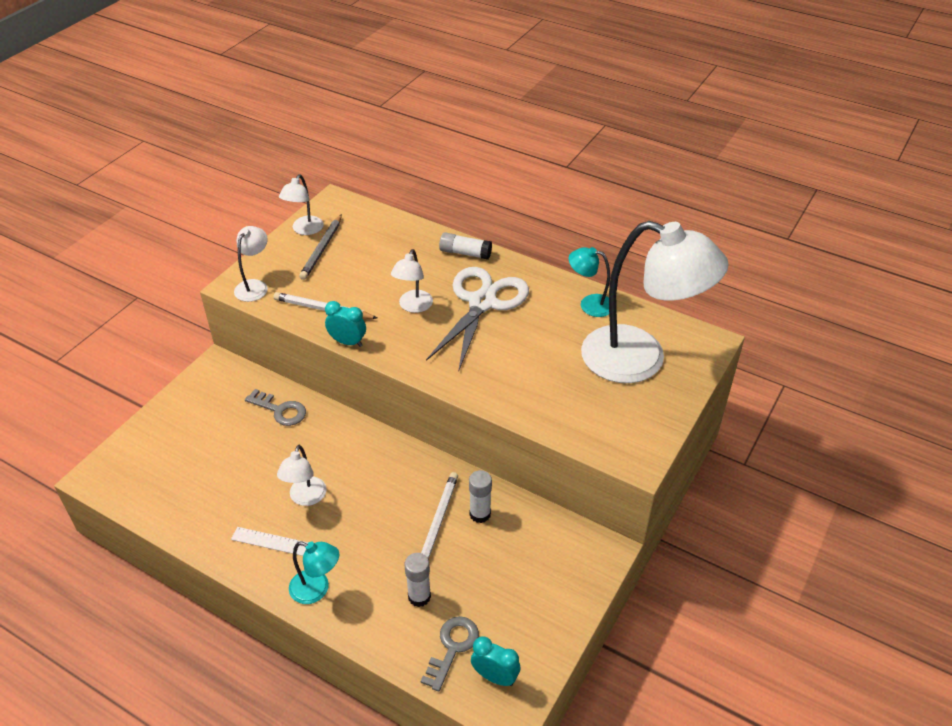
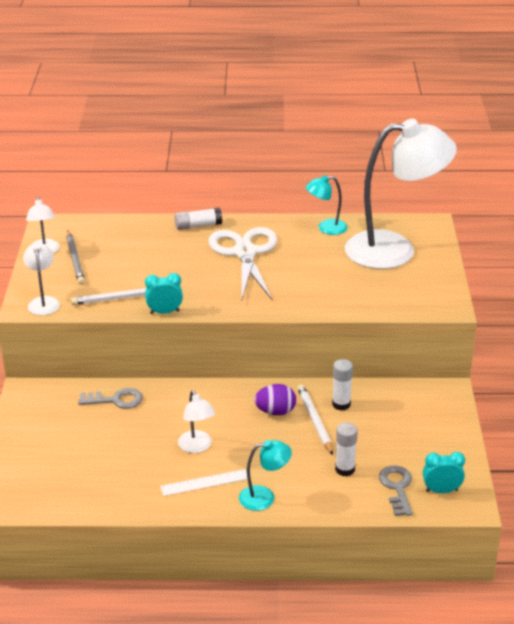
camera: 30 degrees left, 10 degrees down
(409, 492) = (275, 412): none -> purple egg
(413, 306) = (193, 272): white lamp -> none

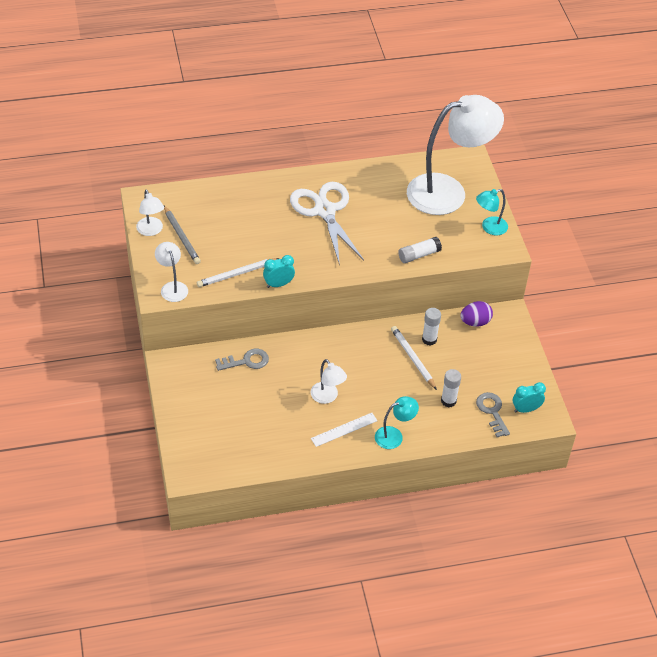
camera: 15 degrees left, 15 degrees up
(198, 226) = (274, 185): white glue stick -> white glue stick (419, 255)
(275, 412) = (379, 354): purple egg -> purple egg (475, 322)
(326, 228) = (385, 174): turquoise lamp -> turquoise lamp (489, 227)

